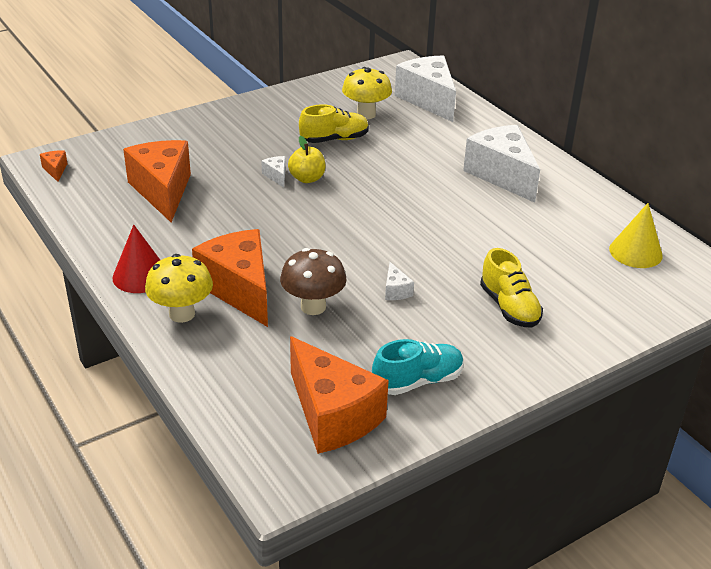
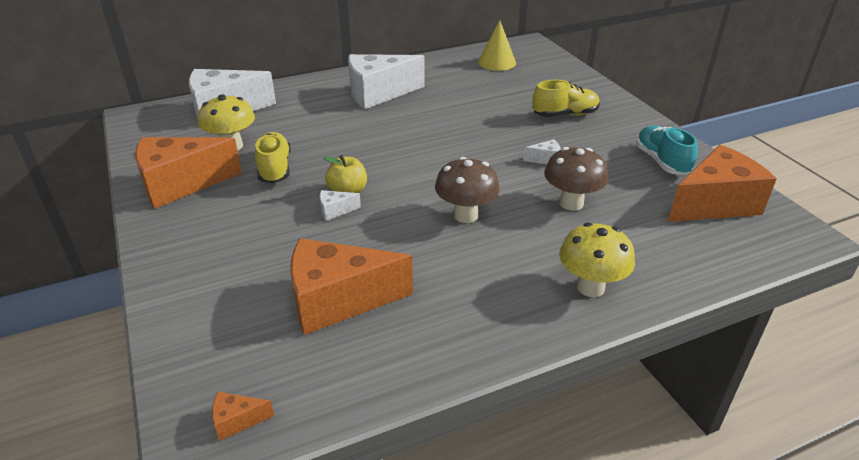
camera: 80 degrees left, 0 degrees up
(140, 276) = (521, 320): red cone -> none
(240, 289) = (545, 246): orange cheese -> orange cheese (180, 184)
(281, 243) = (466, 215): none -> brown mushroom

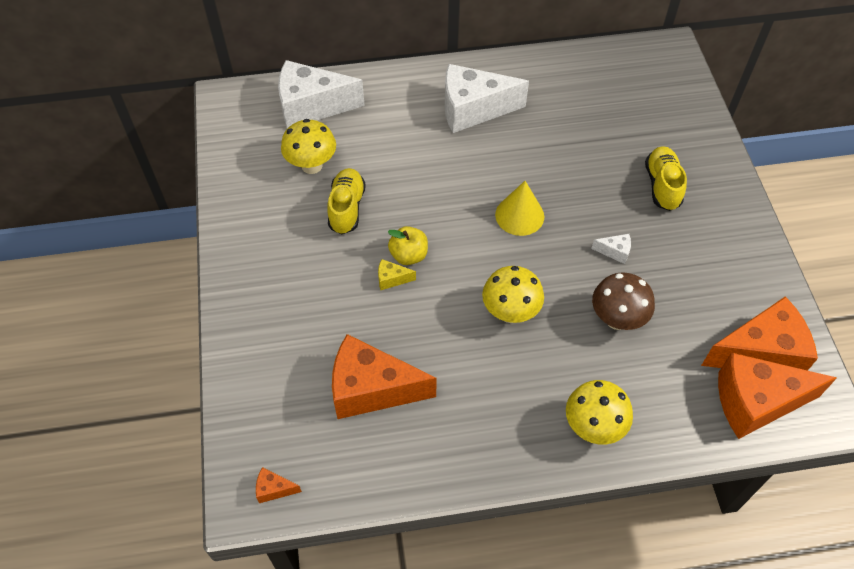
camera: 15 degrees right, 20 degrees up
(180, 184) = (258, 212): orange cheese -> orange cheese (756, 402)
(335, 211) = (391, 279): white cheese -> yellow cheese
(466, 215) = (510, 312): brown mushroom -> yellow mushroom
(497, 62) = (619, 77): yellow cone -> yellow cone (519, 215)
(565, 115) = (662, 186): yellow shoe -> yellow shoe turned 90 degrees counterclockwise
(661, 161) = (734, 281): turquoise shoe -> none

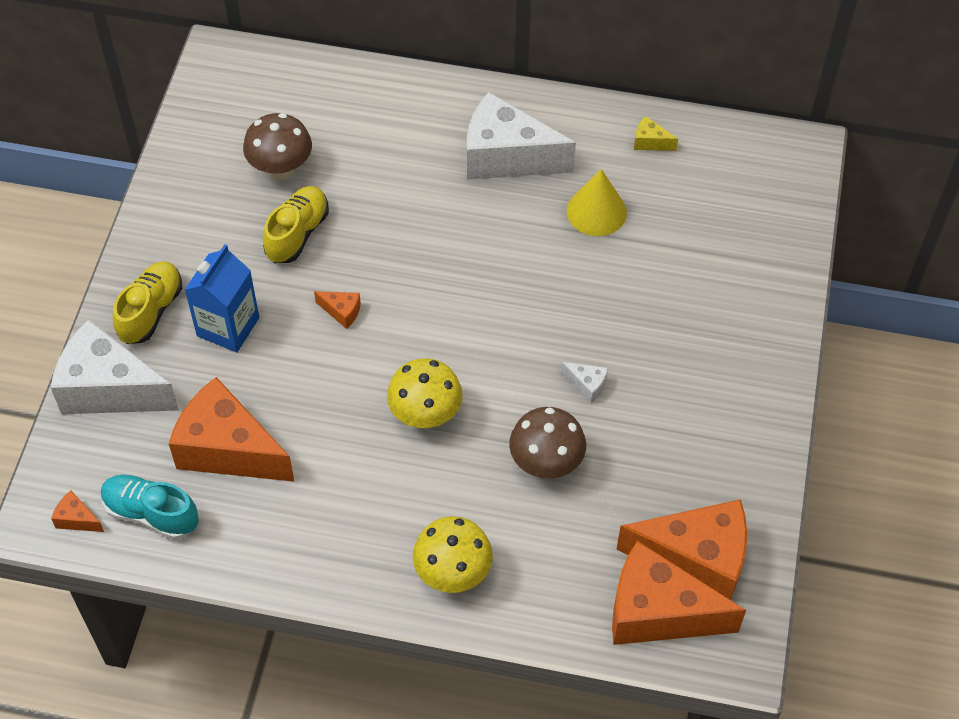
camera: 20 degrees right, 0 degrees up
(311, 106) = (314, 96): white cheese -> white cheese (110, 389)
(312, 165) = (281, 170): yellow mushroom -> brown mushroom
(326, 294) = (228, 327): none -> blue carton
(334, 462) = (151, 513): none -> turquoise shoe
(391, 279) = (309, 333): yellow cheese -> yellow cheese (650, 142)
(408, 255) = (342, 312): yellow apple -> orange cheese
(519, 215) = (495, 305): yellow cone -> yellow cone (596, 211)
(662, 186) = (690, 323): yellow shoe -> yellow shoe (151, 311)

